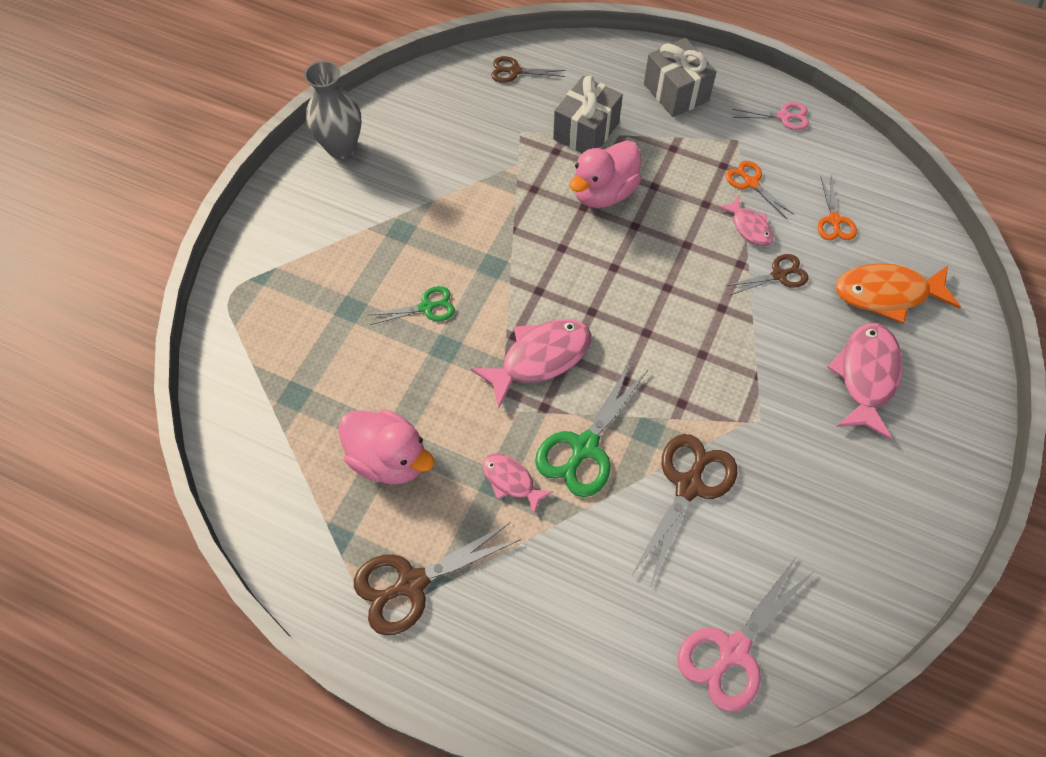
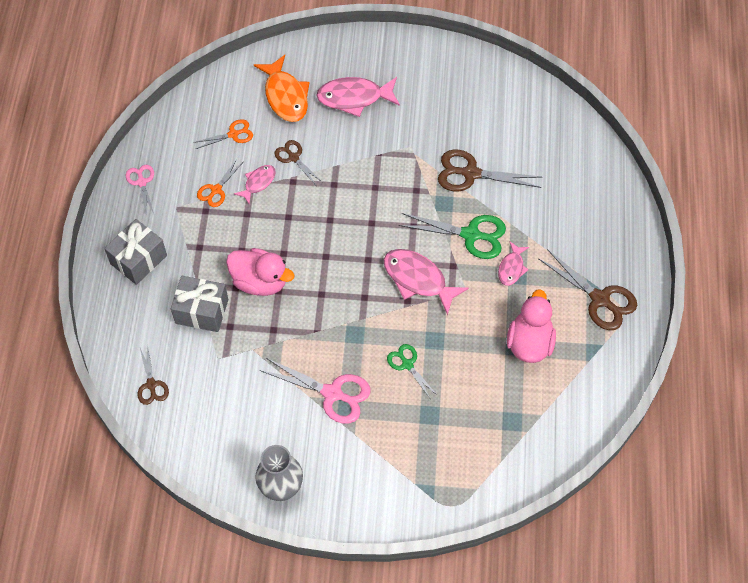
camera: 110 degrees left, 0 degrees up
(733, 650) = (557, 131): pink scissors -> pink scissors (332, 393)

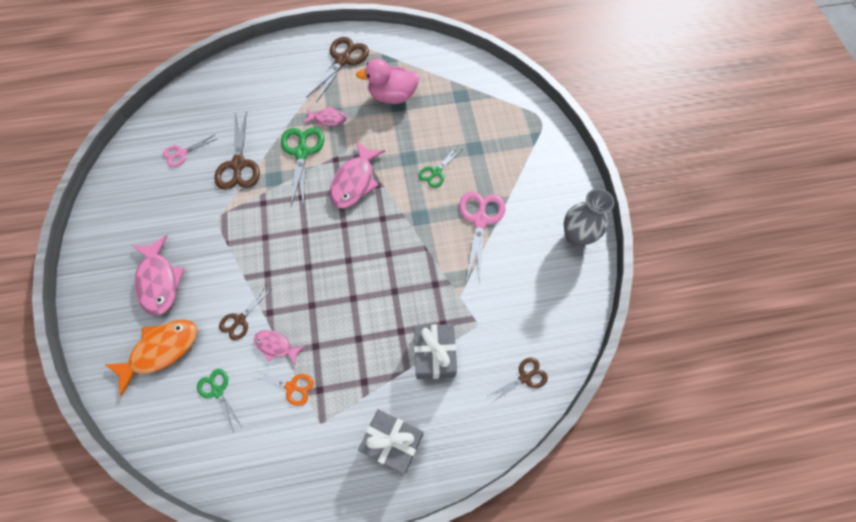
camera: 105 degrees left, 5 degrees up
(142, 182) = (295, 475): pink scissors -> pink scissors (182, 153)
(233, 134) = (217, 391): orange scissors -> green scissors
(260, 281) = (388, 310): pink duck -> none

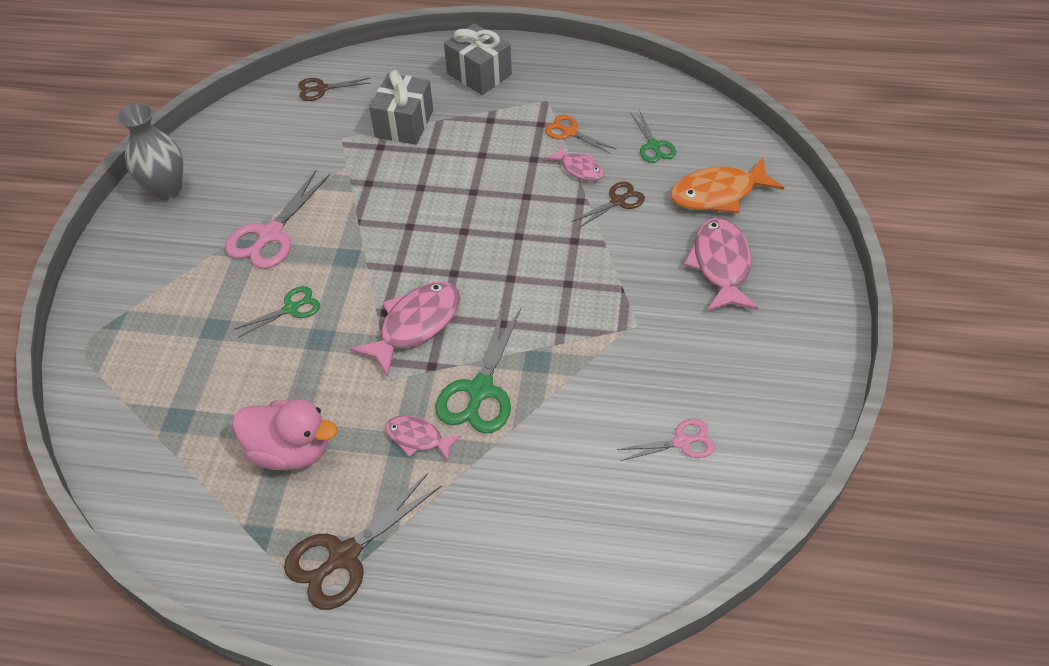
camera: 160 degrees left, 15 degrees down
(238, 165) = (588, 397): brown scissors -> none

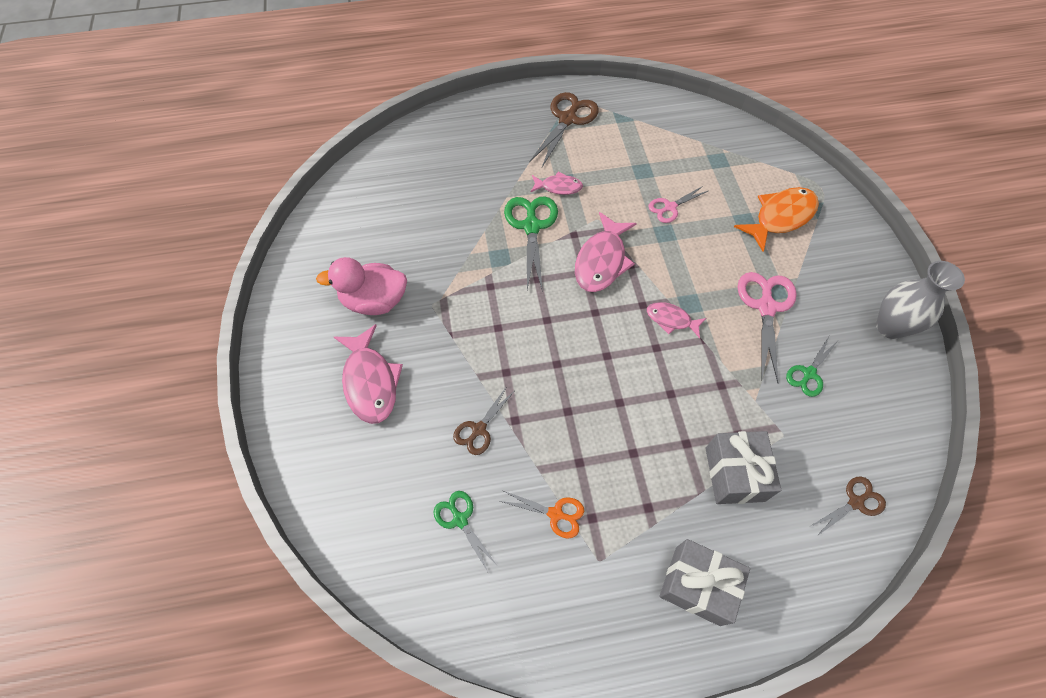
camera: 160 degrees right, 10 degrees up
(290, 451) = (634, 161): pink duck -> pink duck (374, 301)
(291, 308) = (701, 249): green scissors -> green scissors (809, 373)
(579, 169) = (529, 462): pink fish -> pink fish (671, 320)
(682, 442) = (382, 227): pink scissors -> pink scissors (670, 207)
(718, 194) = (381, 468): orange fish -> orange fish (780, 217)

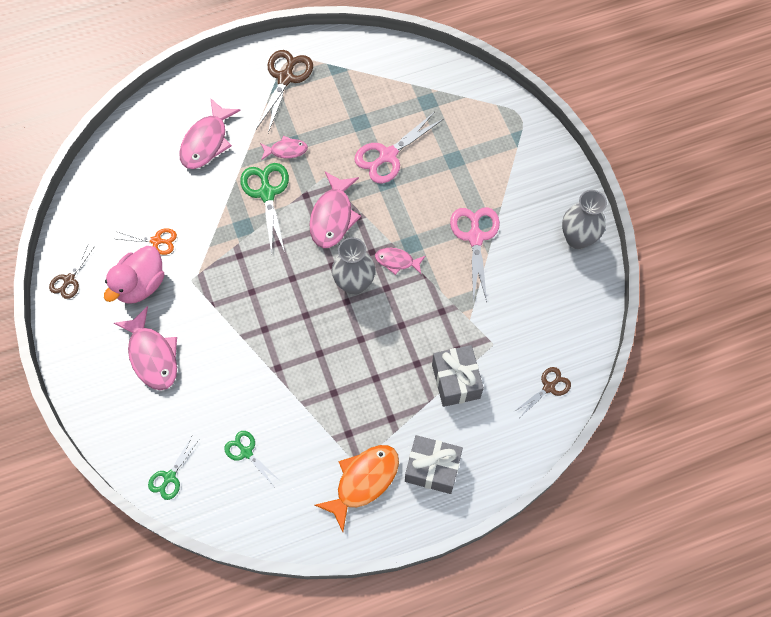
camera: 10 degrees left, 5 degrees up
(374, 301) = (141, 285): pink duck -> pink duck turned 45 degrees counterclockwise
(475, 167) = (207, 142): none -> pink fish
(479, 429) = (249, 380): brown scissors -> brown scissors (69, 280)
(555, 514) = (320, 435): orange scissors -> orange scissors (156, 241)
(618, 337) = (354, 284): none -> grey vase
(670, 207) = (388, 155): pink scissors -> pink scissors, size x1.71
(780, 217) = (485, 151): orange fish -> orange fish (363, 481)
(809, 373) = (512, 290): green scissors -> green scissors (169, 477)

